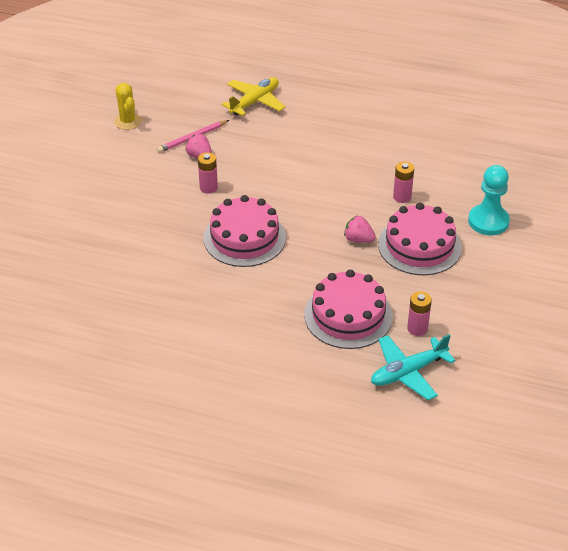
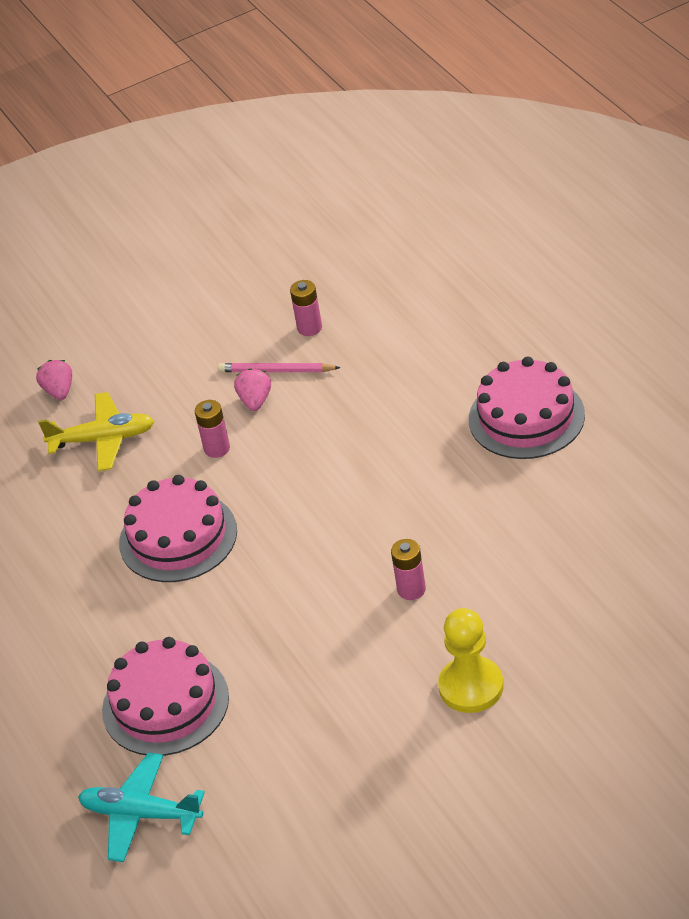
camera: 50 degrees right, 0 degrees up
(127, 121) = (235, 310): yellow cactus -> none
(255, 102) = (403, 357): yellow plane -> yellow plane (103, 439)
(358, 239) = (292, 615): pink strawberry -> pink strawberry (59, 391)
(417, 328) = (215, 770): pink battery -> pink battery (309, 328)
(419, 246) = (349, 667): pink cake -> pink cake (526, 417)
(488, 221) = (471, 687): turquoise pawn -> yellow pawn

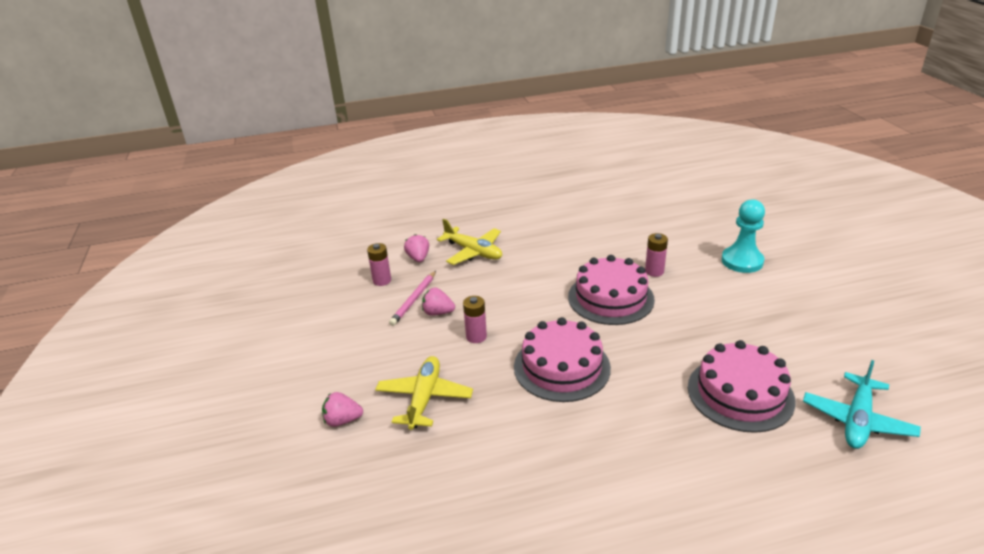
camera: 80 degrees left, 10 degrees down
(372, 342) = (418, 258): none -> pink strawberry
(404, 390) = (473, 252): none -> yellow plane
(471, 687) = (742, 261): yellow pawn -> turquoise pawn
(526, 417) = (526, 216): pink cake -> pink cake (610, 298)

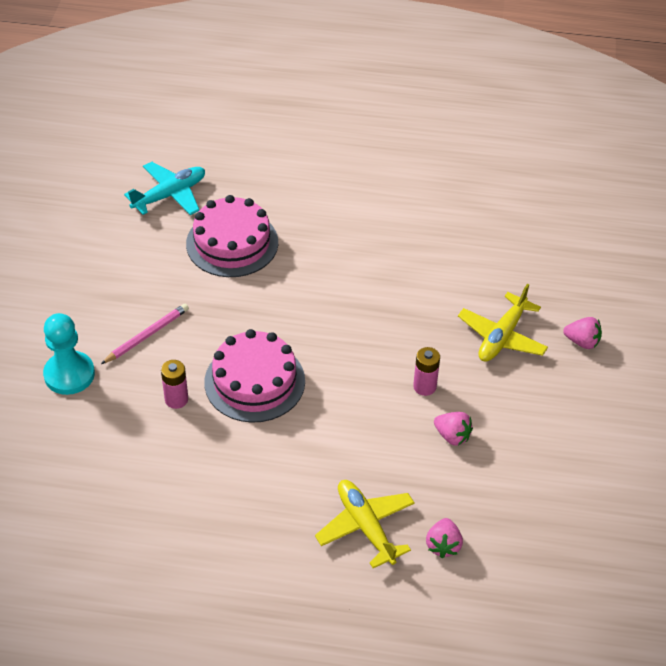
camera: 160 degrees left, 15 degrees up
(382, 280) = (503, 519): pink battery -> none
(414, 300) = (473, 468): pink pencil -> pink pencil (147, 335)
(561, 367) = (361, 321): pink cake -> none

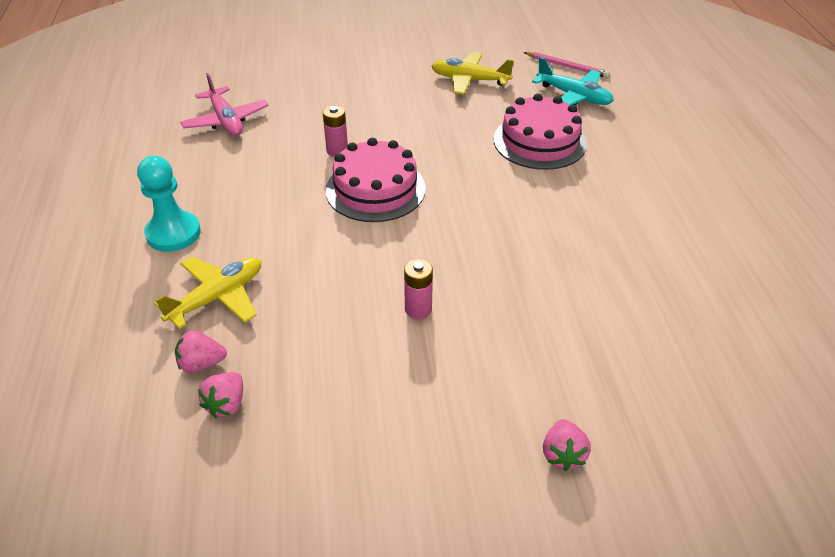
camera: 75 degrees right, 5 degrees down
(69, 374) = (343, 94): turquoise pawn -> turquoise pawn (173, 233)
(70, 491) = (226, 120): none -> pink plane
(147, 335) = (402, 120): pink pencil -> pink pencil (567, 67)
(452, 436) = (355, 345): pink strawberry -> pink strawberry (226, 404)
(502, 336) = (527, 366): yellow plane -> yellow plane (469, 80)

